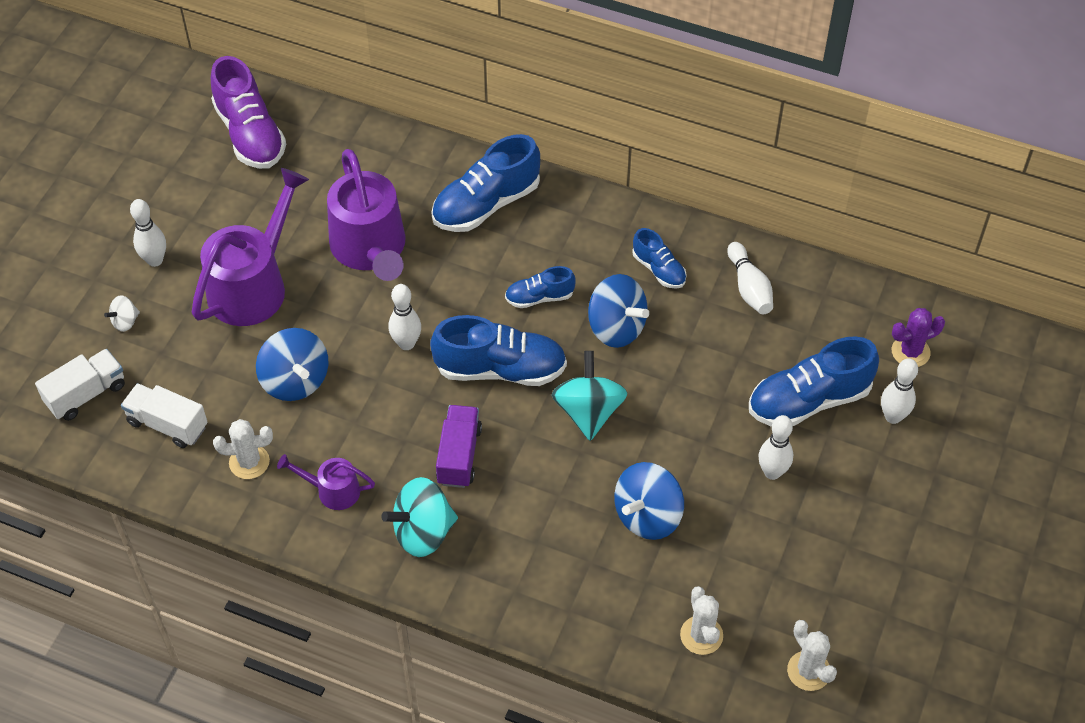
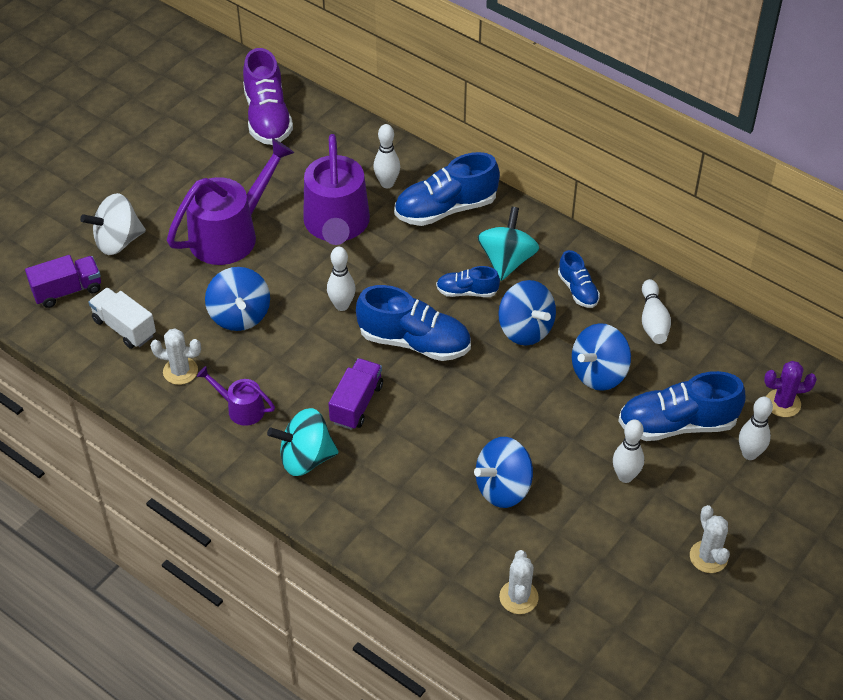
camera: 15 degrees right, 5 degrees down
(86, 394) = (67, 291): white truck -> purple truck
(125, 321) = (118, 241): white spinning top -> white spinning top, size x2.01
(155, 260) = (158, 199): white bowling pin -> white bowling pin (387, 183)
(588, 412) = (479, 392): turquoise spinning top -> turquoise spinning top (507, 261)
(710, 361) = (599, 373): none -> blue spinning top
(808, 671) = (605, 649): white cactus -> white cactus (708, 557)

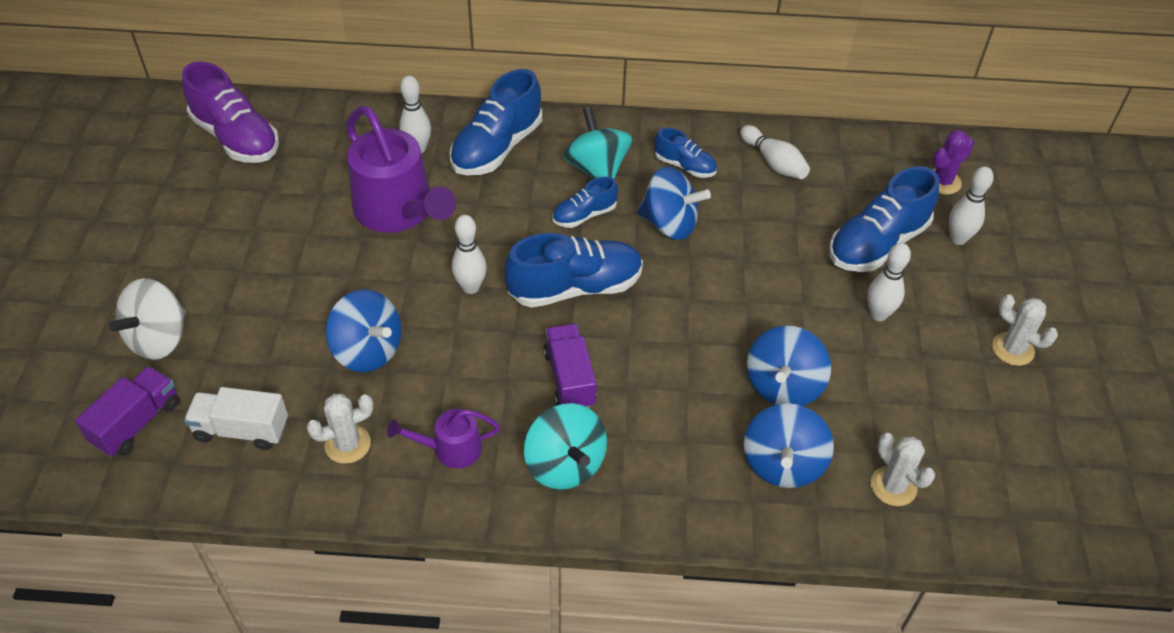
camera: 35 degrees left, 0 degrees up
(231, 234) = (289, 271): purple watering can -> none
(305, 458) = (565, 464): turquoise spinning top -> turquoise spinning top turned 75 degrees counterclockwise
(599, 373) = (770, 232): blue spinning top -> blue spinning top (782, 464)

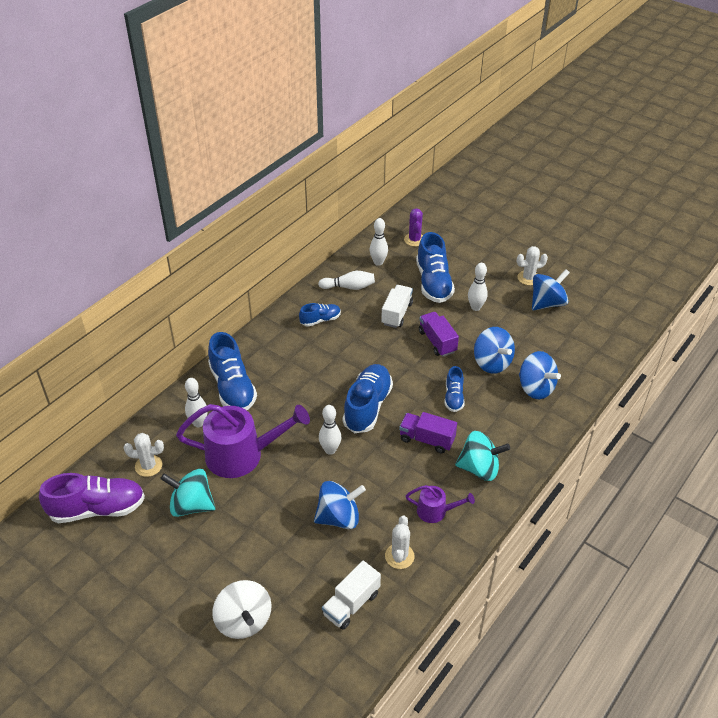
camera: 55 degrees left, 5 degrees down
(136, 423) = (304, 658): purple truck -> purple truck (437, 341)
(450, 449) = (436, 511): purple watering can -> purple watering can turned 105 degrees counterclockwise
(584, 215) = (319, 377): blue shoe -> blue shoe (453, 397)
(597, 169) = (290, 355): turquoise spinning top -> turquoise spinning top (191, 505)
(669, 224) = (355, 347): blue spinning top -> blue spinning top (547, 303)
(774, 234) = (396, 314): none -> white truck
(893, 486) = (573, 358): white cactus -> white cactus (148, 466)
(958, 239) = (453, 256): white bowling pin -> white bowling pin (378, 262)

